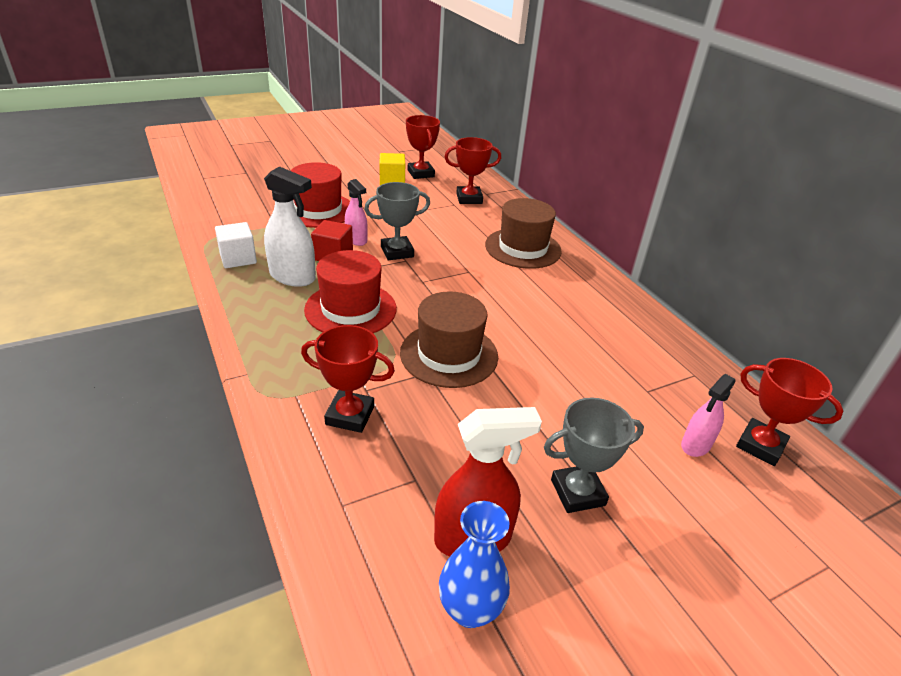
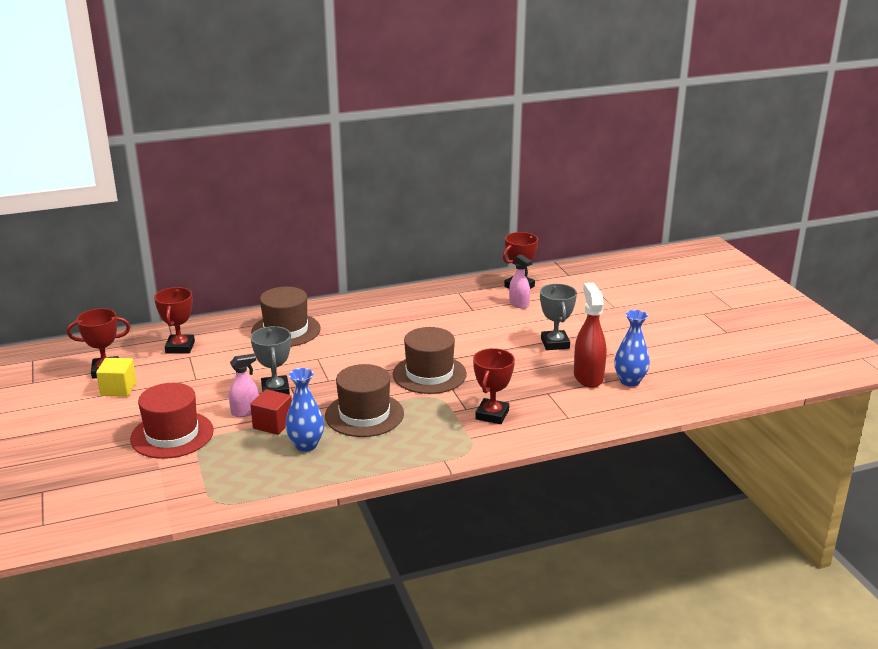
camera: 80 degrees left, 10 degrees down
(238, 258) = (263, 479): white cube -> none
(292, 277) = (306, 445): white spray bottle -> blue vase
(350, 309) = (364, 414): red hat -> brown hat

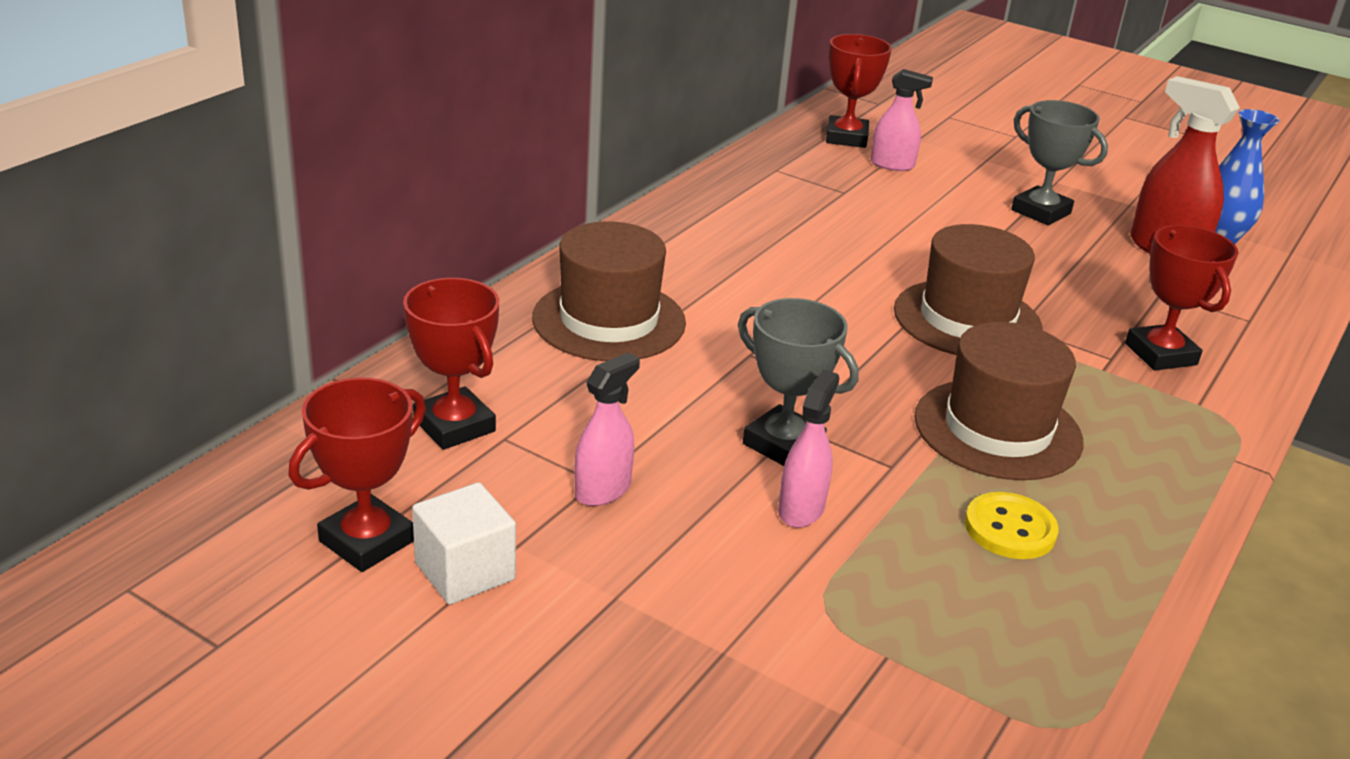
camera: 40 degrees left, 5 degrees up
(118, 389) = (465, 571): yellow cube -> white cube
(172, 435) = (747, 624): red hat -> none
(193, 382) = (603, 490): none -> pink spray bottle
(273, 424) = (889, 513): red cube -> none
(306, 445) = (1010, 529): blue vase -> yellow button

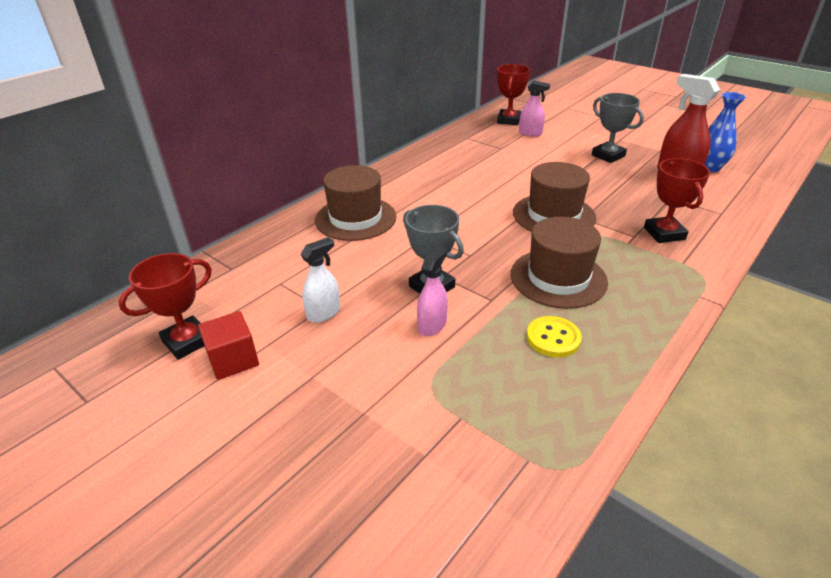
camera: 10 degrees right, 5 degrees up
(454, 426) = (256, 276): red trophy -> none
(465, 571) = (233, 360): white cube -> red cube
(603, 490) = (324, 313): pink spray bottle -> white spray bottle

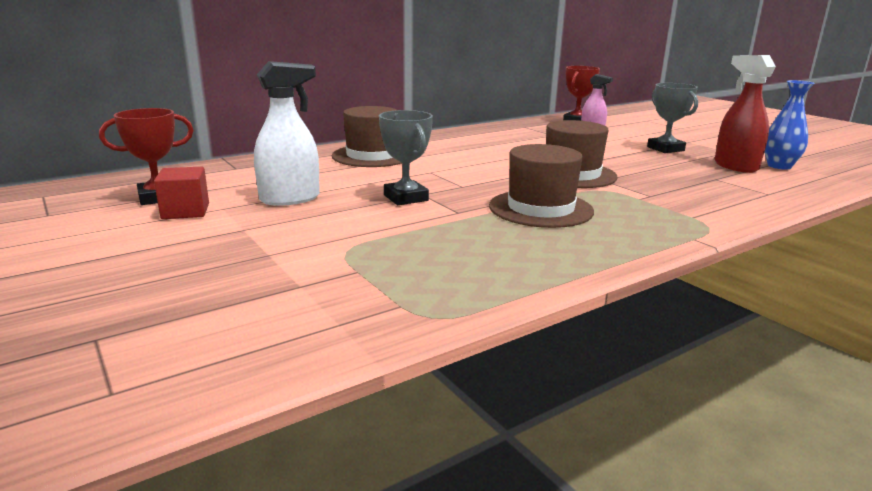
camera: 15 degrees right, 15 degrees down
(324, 313) = (290, 199): white spray bottle -> white spray bottle, size x1.62
(432, 325) = (384, 218): pink spray bottle -> none
(553, 338) = (500, 241): yellow button -> none
(664, 233) = (686, 198): red trophy -> none

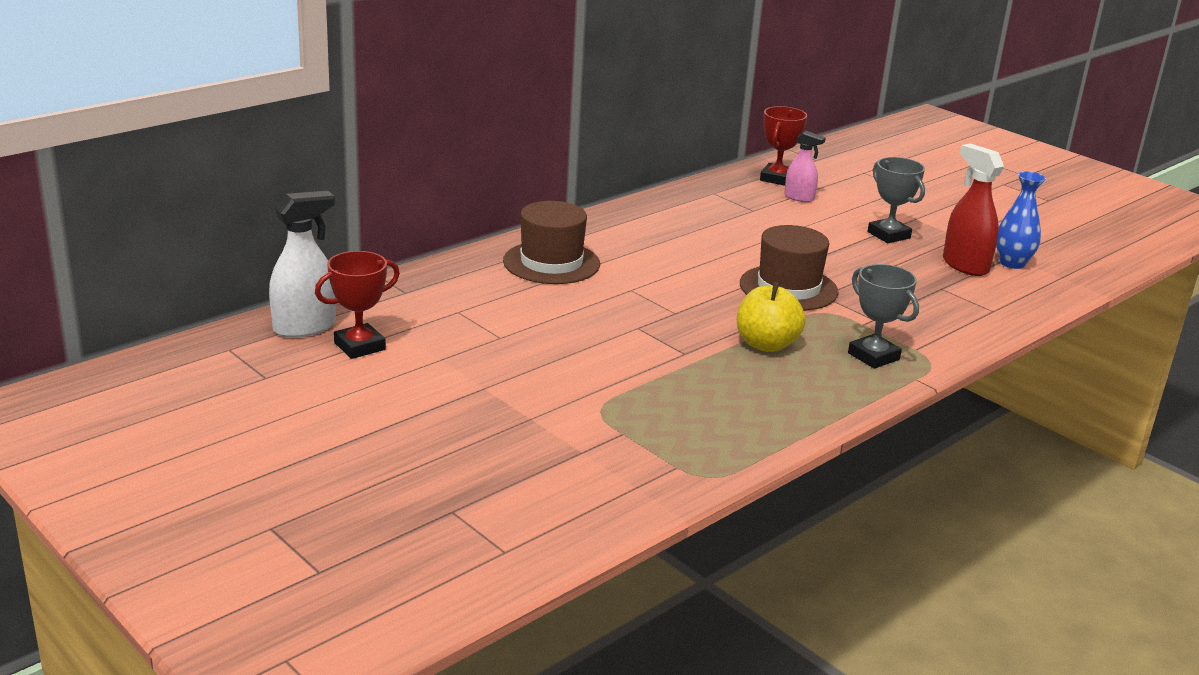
camera: 10 degrees left, 5 degrees up
(185, 211) = (406, 366): red cube -> none
(290, 199) = (502, 341): white spray bottle -> white spray bottle (305, 327)
(406, 198) = (623, 335): grey trophy -> grey trophy (873, 356)
(540, 209) = (766, 344): brown hat -> yellow apple

